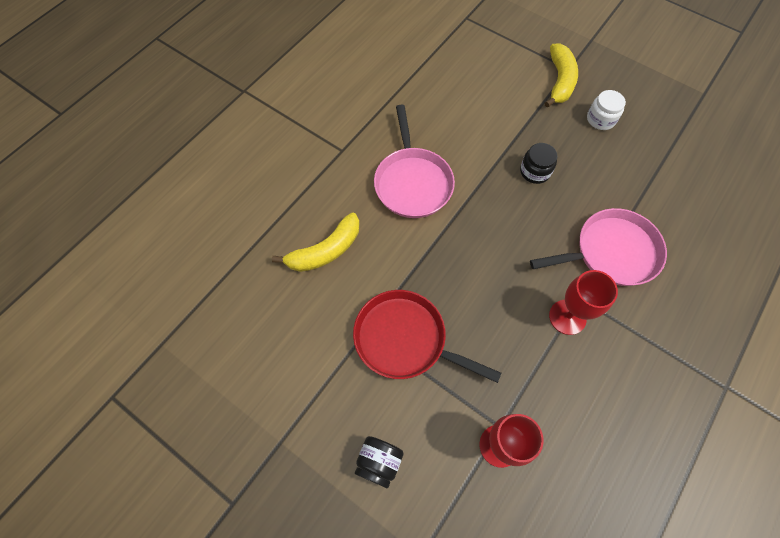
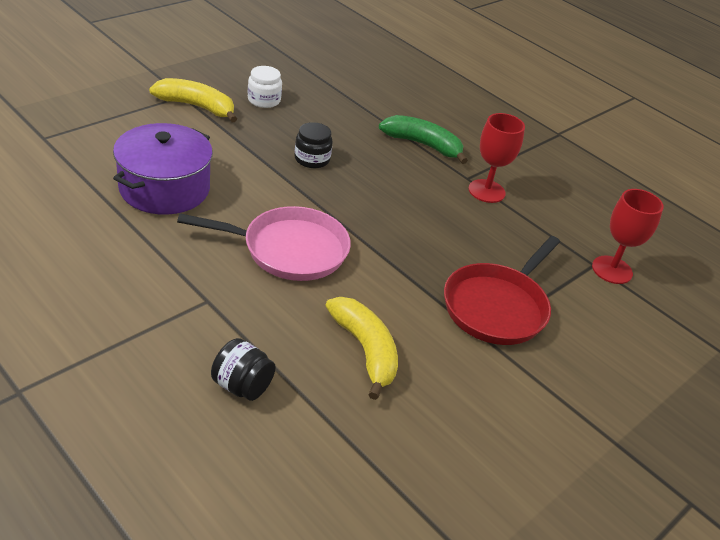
camera: 85 degrees left, 25 degrees down
(379, 462) = (633, 360): black jar -> black jar (242, 386)
(445, 94) = (164, 188): none -> purple pot
(612, 252) = (423, 145): pink pan -> green banana

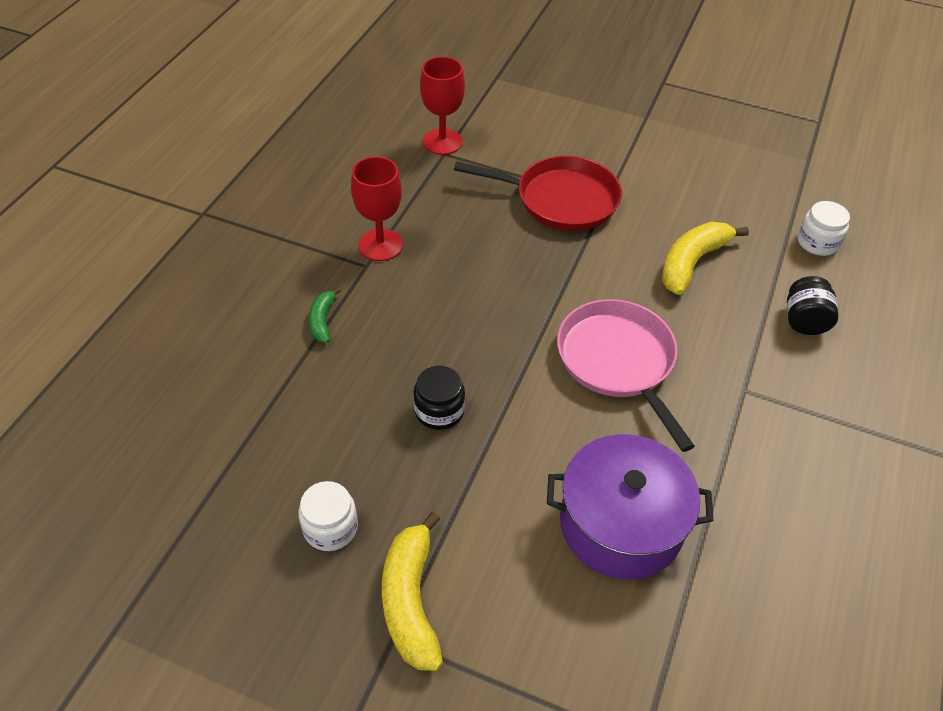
camera: 110 degrees left, 10 degrees up
(332, 471) = (817, 242): none -> white jar
(423, 145) = (322, 320): green banana -> green banana, size x0.55

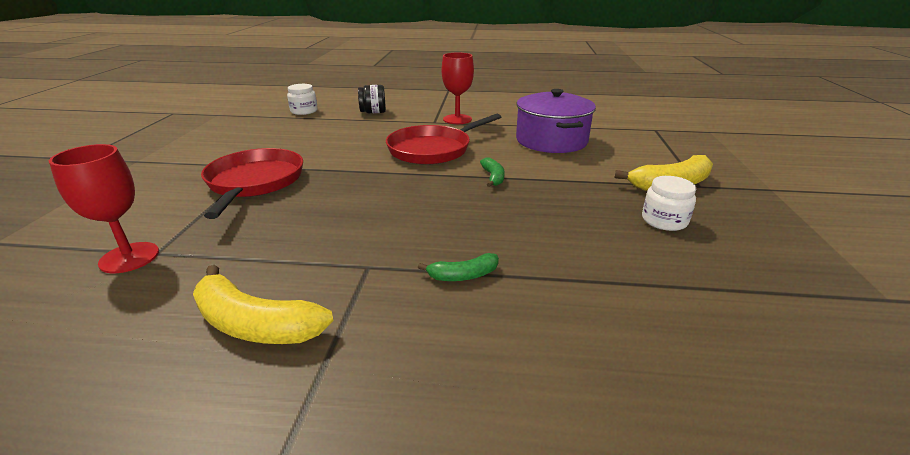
camera: 105 degrees left, 20 degrees down
(380, 245) = (331, 263): red goblet -> red goblet (457, 119)
(439, 411) = (522, 198): black jar -> none
(505, 401) = (493, 177): none -> green banana
(618, 361) = (433, 149): pink pan -> red pan
(692, 263) = (329, 137): yellow banana -> yellow banana (255, 324)

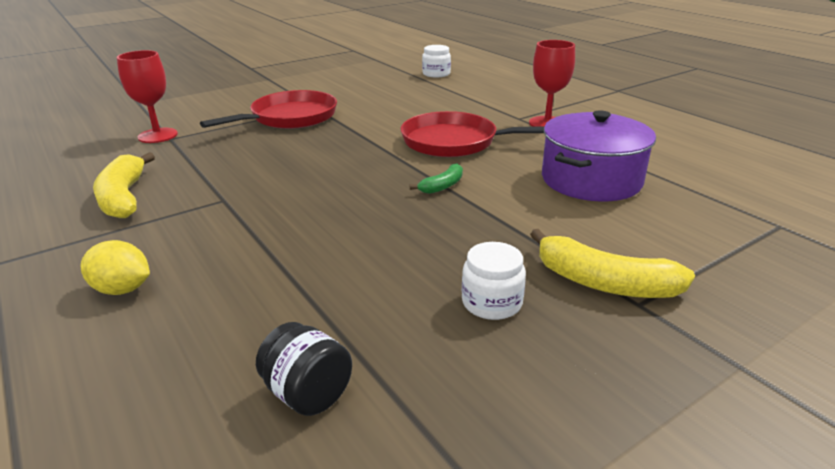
camera: 50 degrees right, 0 degrees up
(373, 112) = (487, 92): black jar -> black jar (308, 393)
(463, 275) = (249, 237): green banana -> none
(474, 380) = (122, 289): none -> yellow lemon

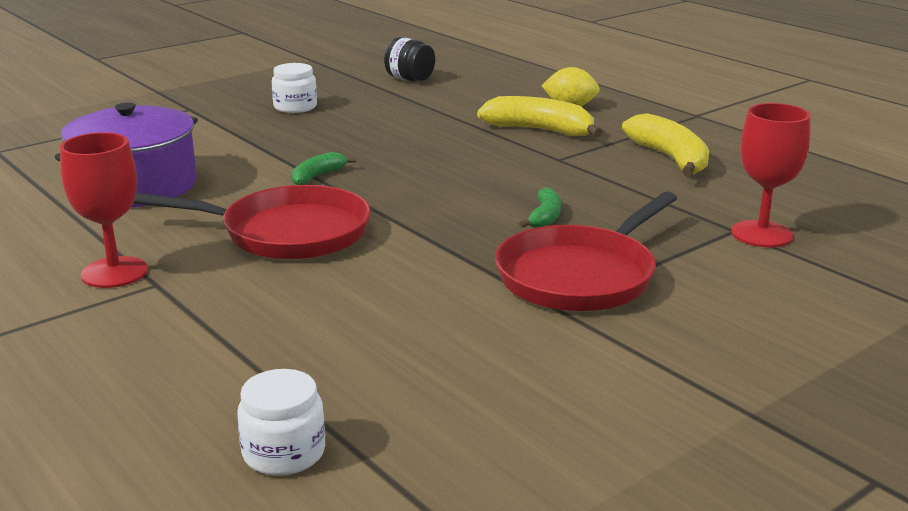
camera: 175 degrees right, 5 degrees down
(282, 148) = (544, 217): none -> green banana
(604, 283) = (205, 117): yellow banana -> yellow banana (540, 130)

